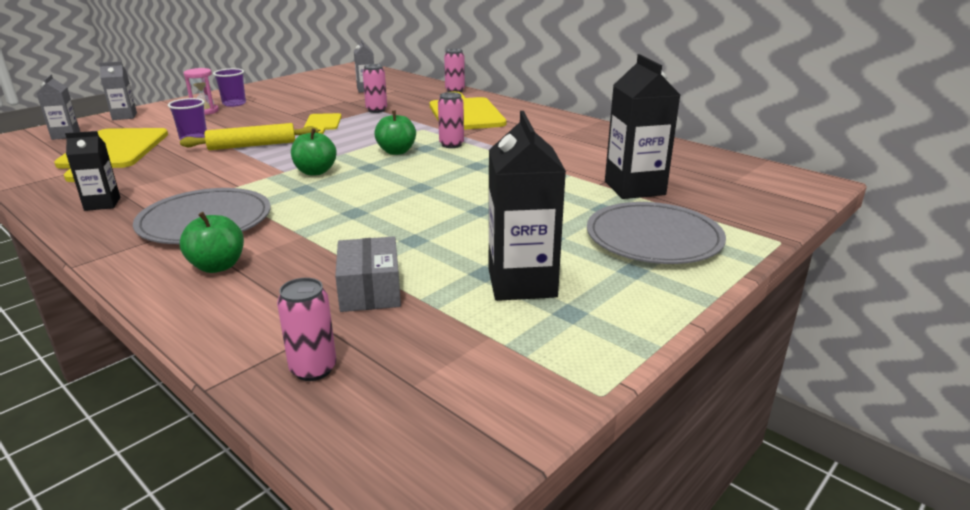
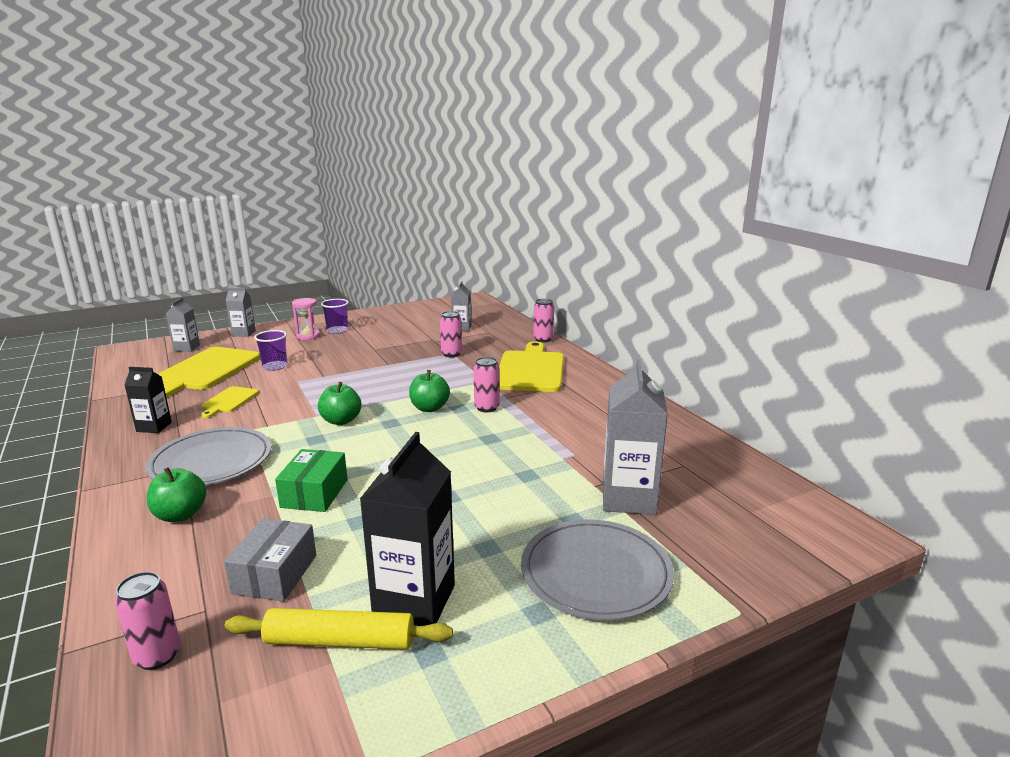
camera: 20 degrees right, 5 degrees down
(252, 145) = (314, 381): yellow rolling pin -> yellow rolling pin (340, 641)
(322, 123) = (392, 363): yellow cutting board -> yellow cutting board (229, 401)
(346, 228) = (314, 493): none -> green box
(634, 188) = (628, 498): black carton -> grey carton

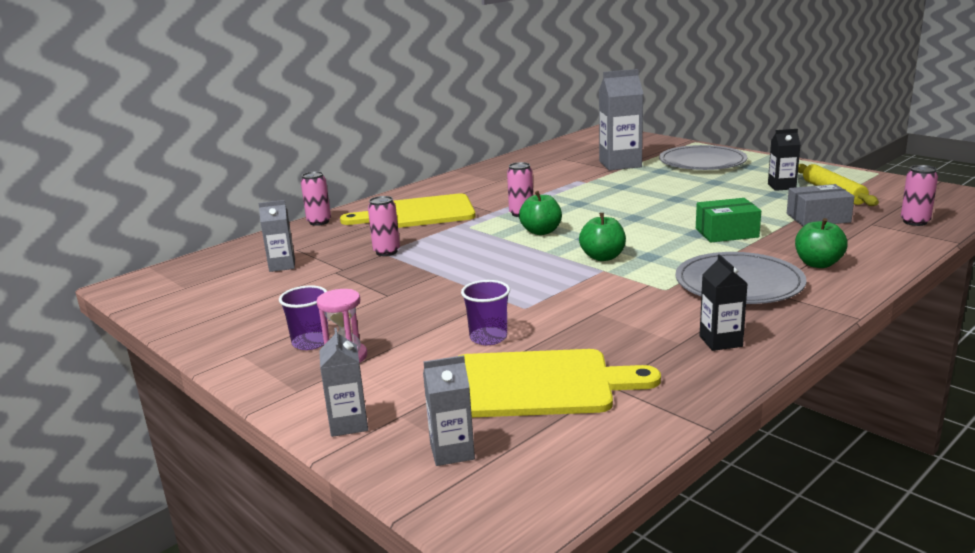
camera: 105 degrees left, 0 degrees up
(229, 401) = (615, 326): yellow cutting board -> none
(414, 601) = (781, 186): black carton -> black carton, size x0.56

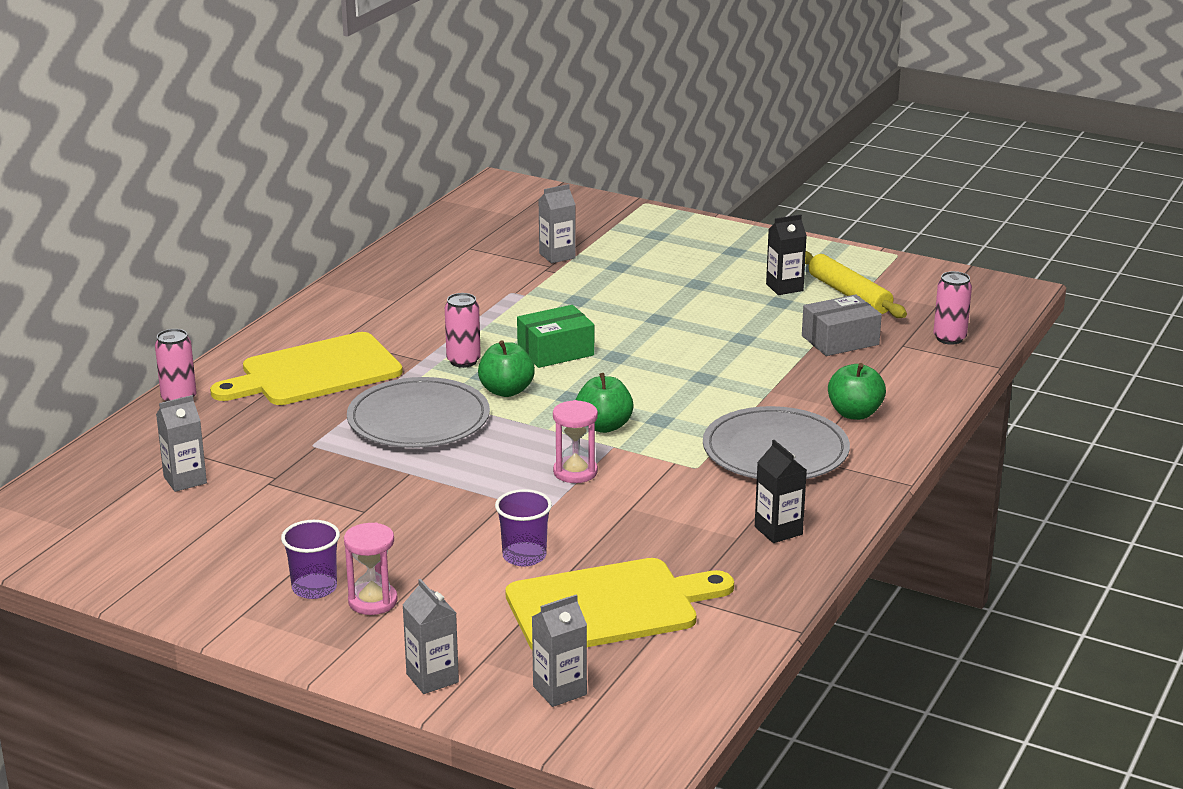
camera: 20 degrees left, 5 degrees up
(386, 252) = (316, 443): pink can -> none
(564, 284) = (575, 472): none -> pink hourglass
(620, 164) = (557, 256): grey carton -> grey carton, size x0.56
(702, 162) = (669, 245): grey plate -> grey plate (418, 419)
(726, 233) = (739, 374): green box -> green box (555, 351)

